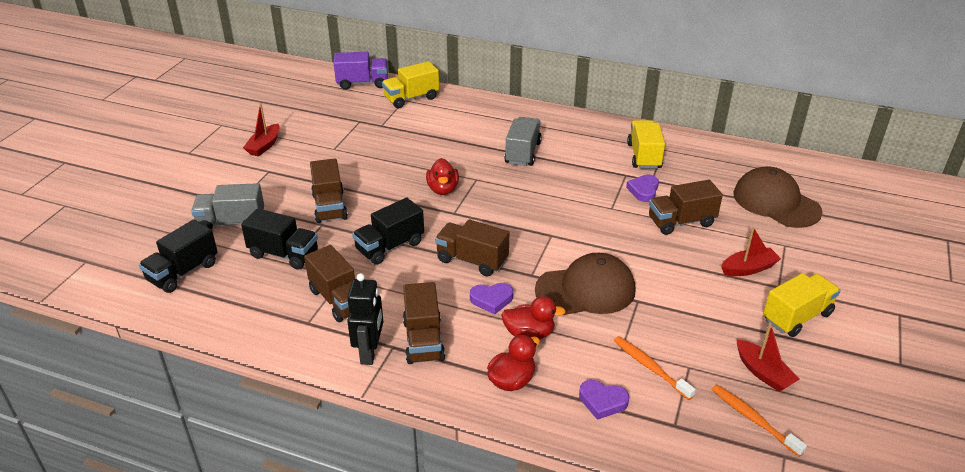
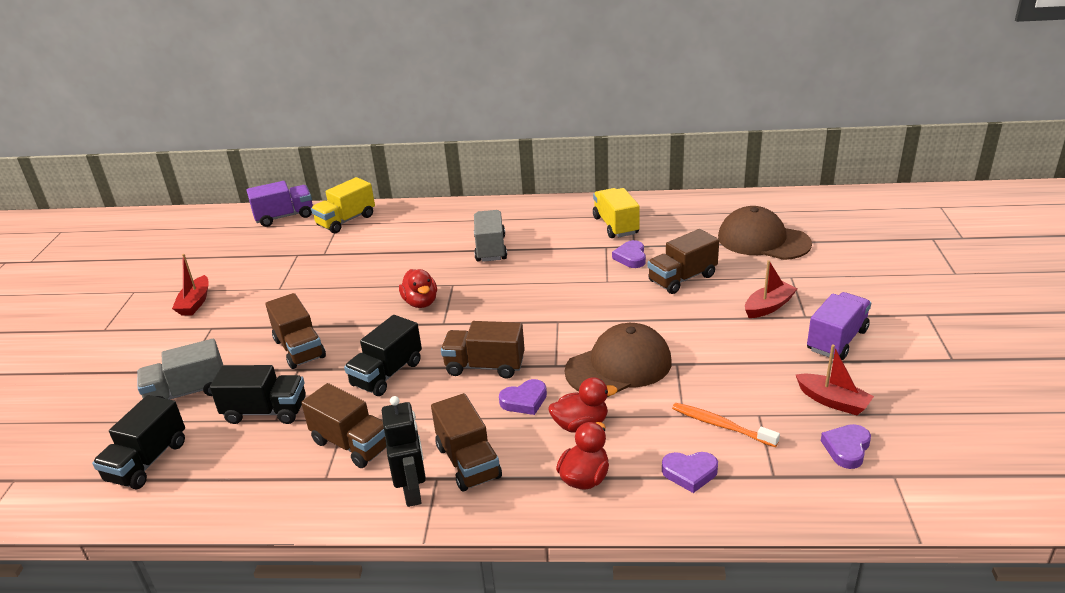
camera: 15 degrees left, 5 degrees down
(753, 419) = (846, 448): orange toothbrush -> purple heart
(796, 317) = (836, 340): yellow truck -> purple truck

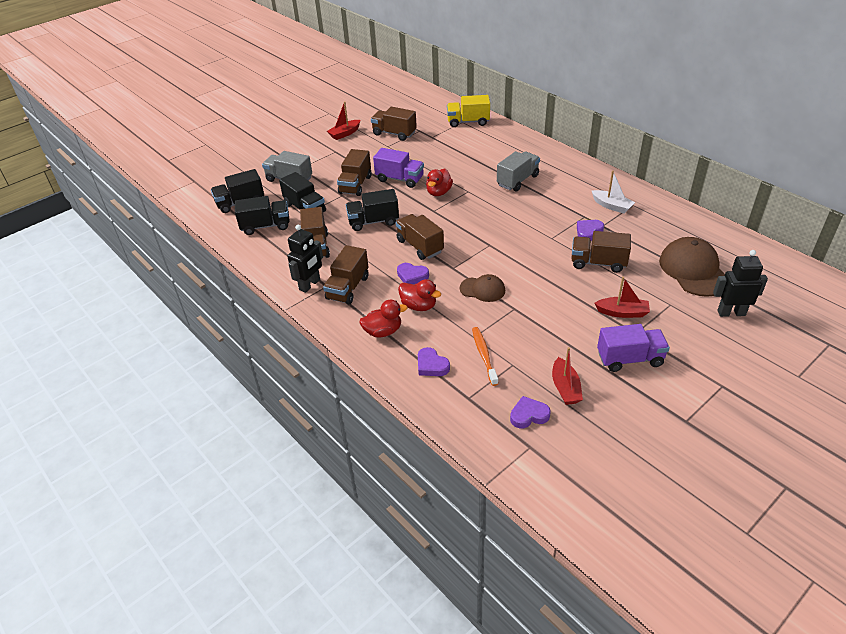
camera: 45 degrees right, 10 degrees up
(236, 465) = (265, 226): none -> black truck
(268, 272) = (394, 133): none -> brown truck
(284, 216) = (442, 103): purple truck -> purple truck (400, 179)
(615, 225) = (611, 206): yellow truck -> white boat
(619, 366) = (482, 289): brown cap -> brown cap, size x0.58
(841, 256) = (731, 313): none -> black robot

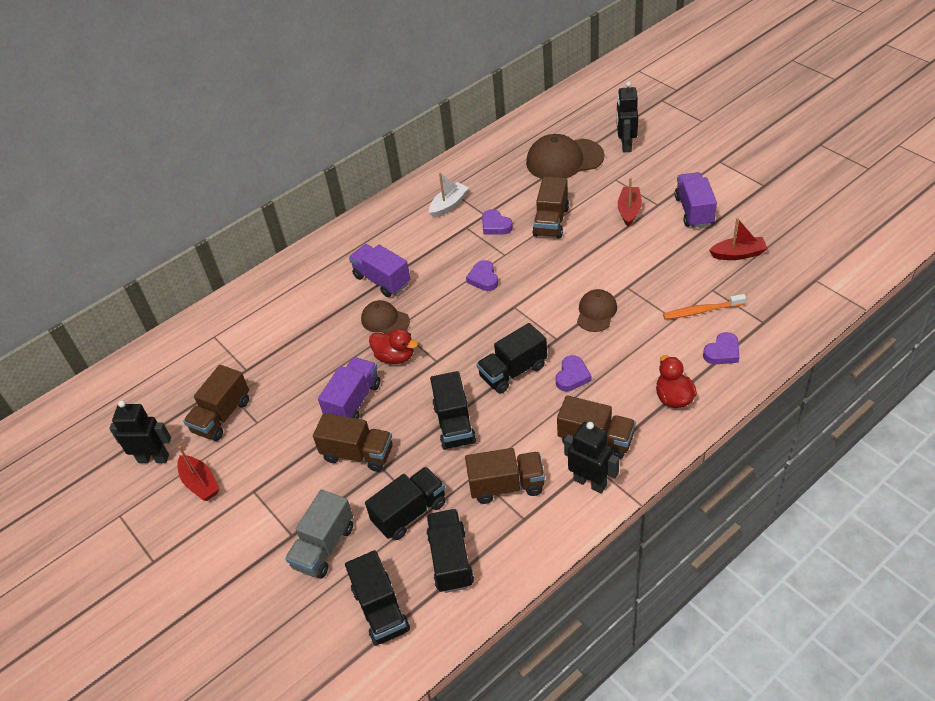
camera: 85 degrees left, 5 degrees up
(366, 117) = (153, 458): none -> black robot
(419, 306) = (627, 367): red duck -> none
(420, 246) = (513, 371): brown truck -> black truck
(468, 122) = (216, 329): yellow truck -> none
(475, 185) = (385, 320): none -> brown cap
(517, 180) = (382, 280): grey truck -> purple truck
(529, 415) = (777, 279): purple heart -> purple heart (483, 278)

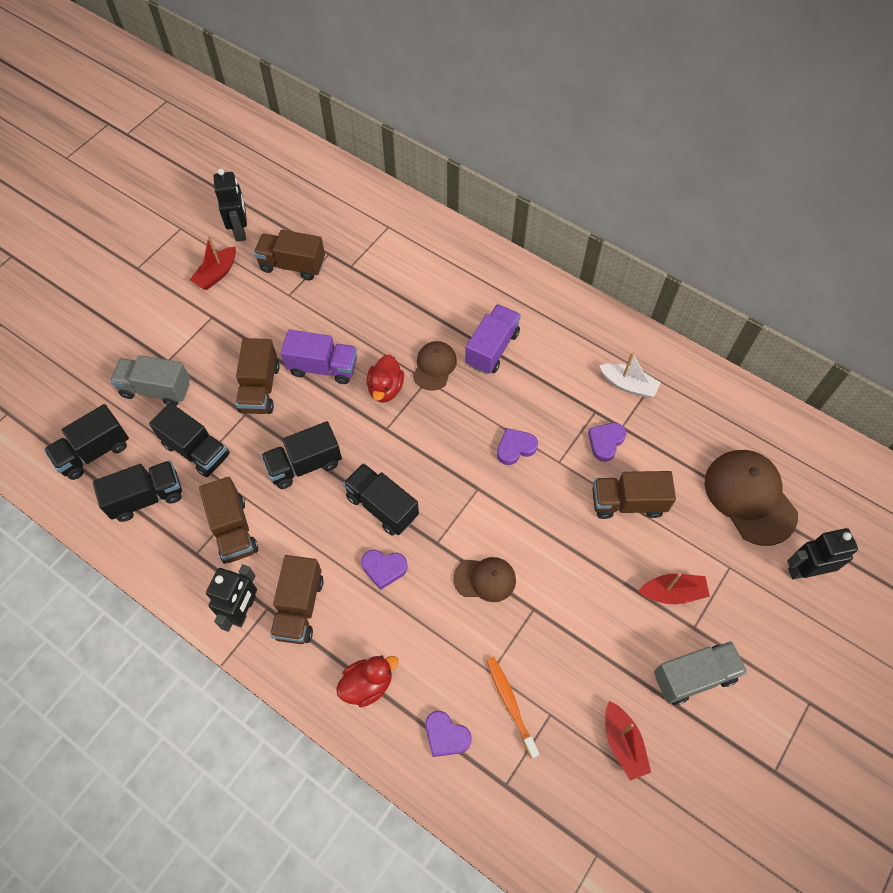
camera: 70 degrees right, 15 degrees up
(694, 211) = (693, 676): purple truck -> grey truck

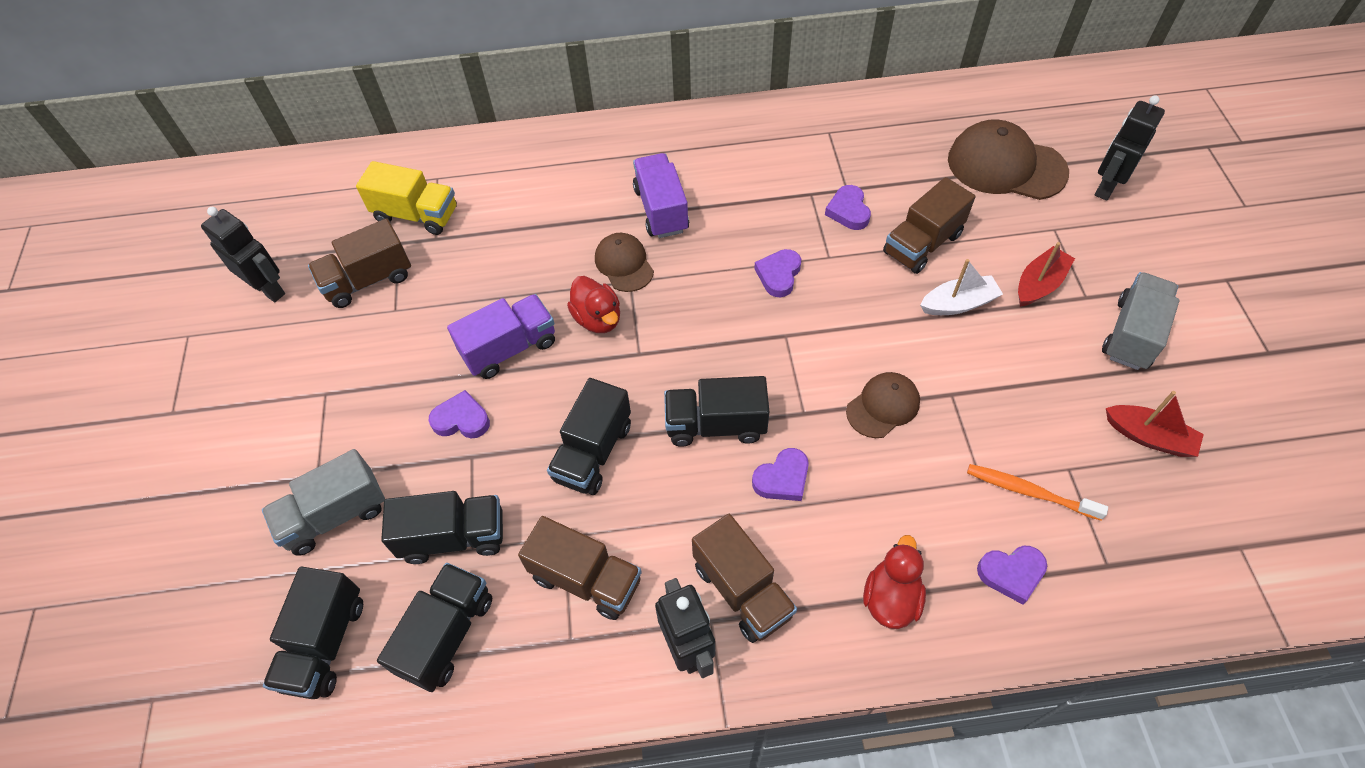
camera: 40 degrees left, 5 degrees down
(216, 274) = (285, 349): red boat -> none
(260, 388) = (461, 419): brown truck -> purple heart
(354, 243) = (416, 215): none -> yellow truck
(628, 385) = (813, 153): white boat -> white boat (958, 304)

